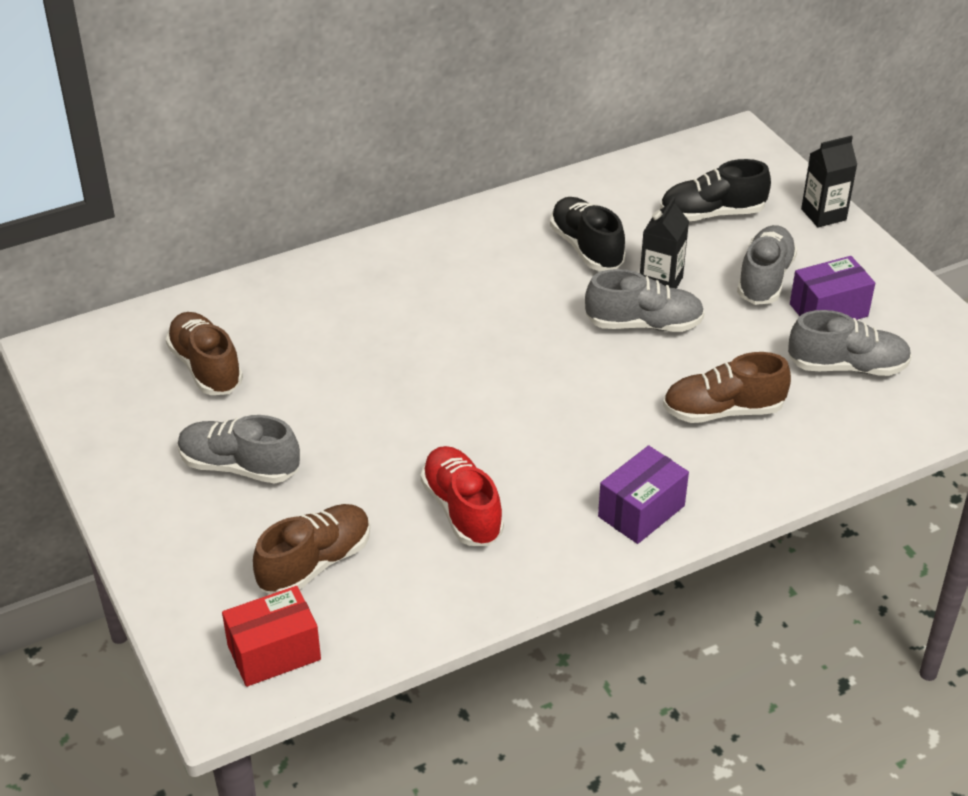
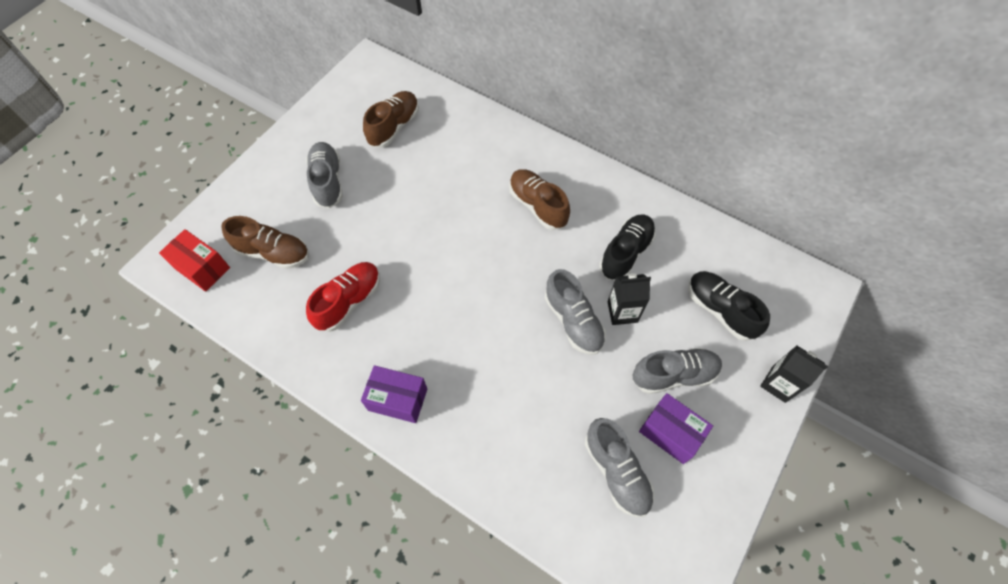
camera: 60 degrees right, 20 degrees up
(723, 411) = (519, 407): brown shoe -> brown shoe (538, 206)

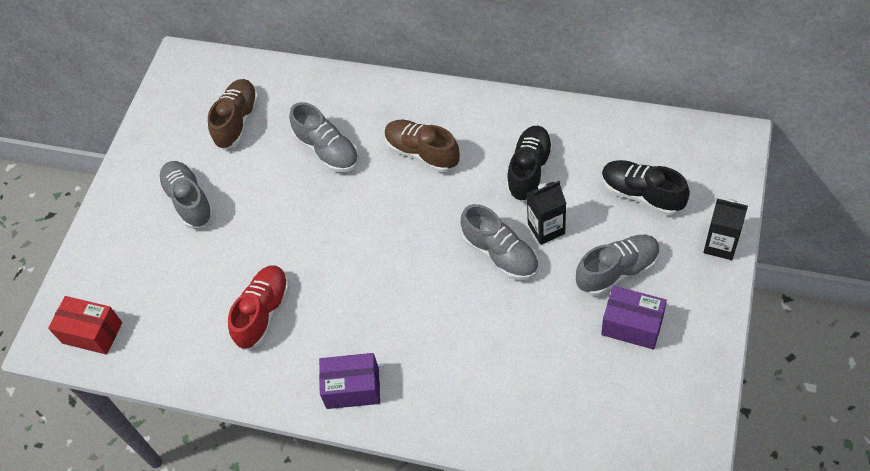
camera: 10 degrees left, 5 degrees down
(273, 253) = (162, 292): brown shoe -> none
(616, 471) = (592, 378): grey shoe -> grey shoe (327, 150)

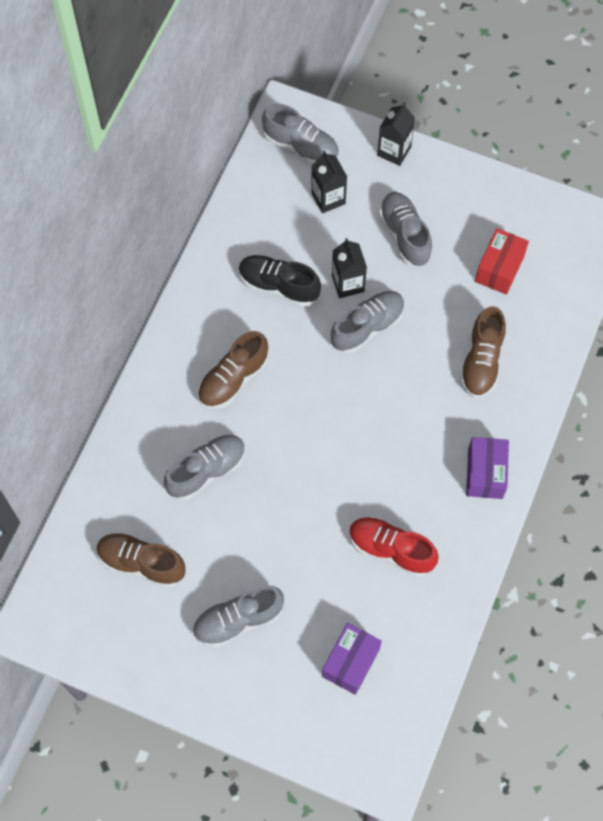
camera: 90 degrees left, 10 degrees up
(92, 333) = (383, 726): red box -> red box (499, 269)
(482, 367) = (481, 361): none -> brown shoe
(632, 325) = (460, 235): purple box -> purple box (350, 662)
(642, 194) = (328, 198): black shoe -> black carton
(697, 160) = (301, 146): none -> grey shoe

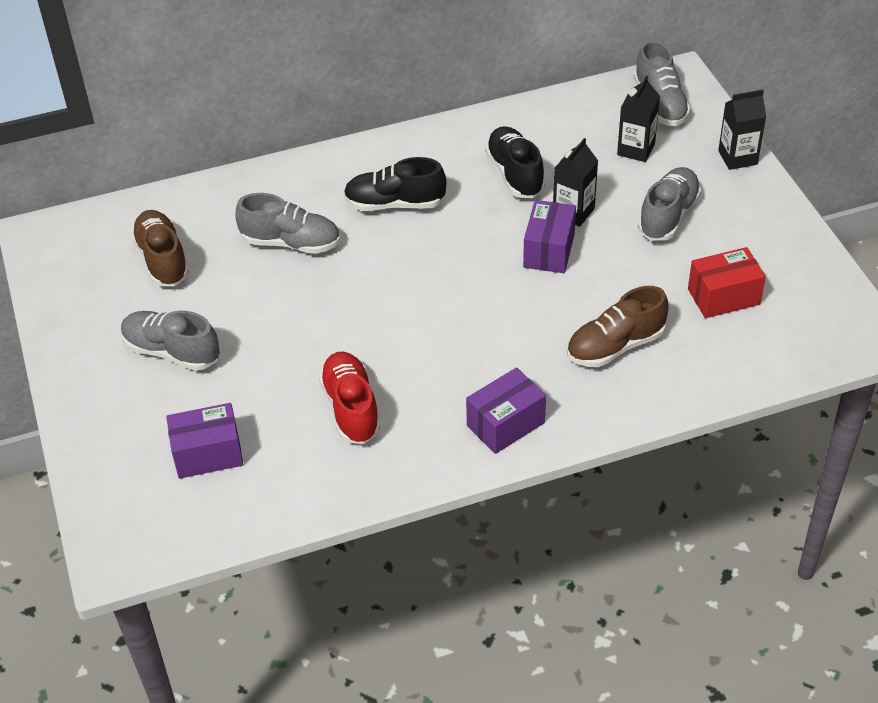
camera: 50 degrees right, 20 degrees down
(233, 379) = (395, 204): brown shoe -> black shoe
(367, 327) = (549, 250): grey shoe -> purple box

